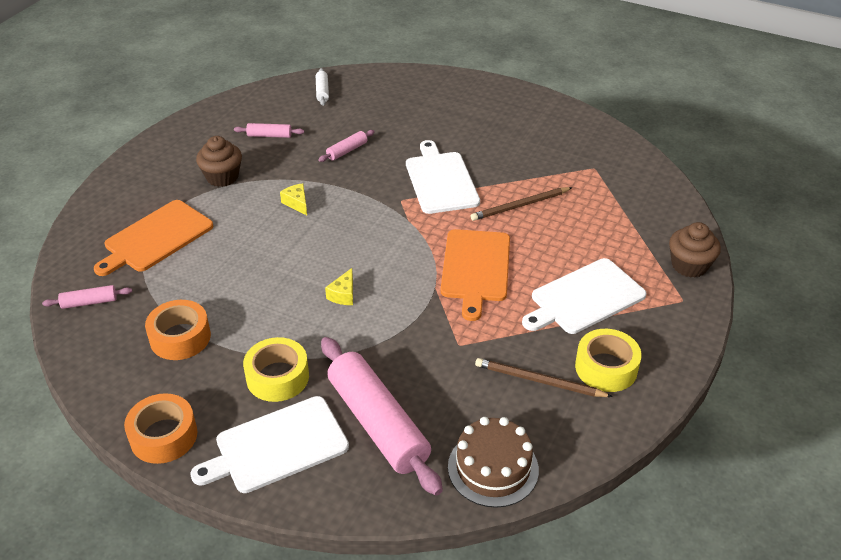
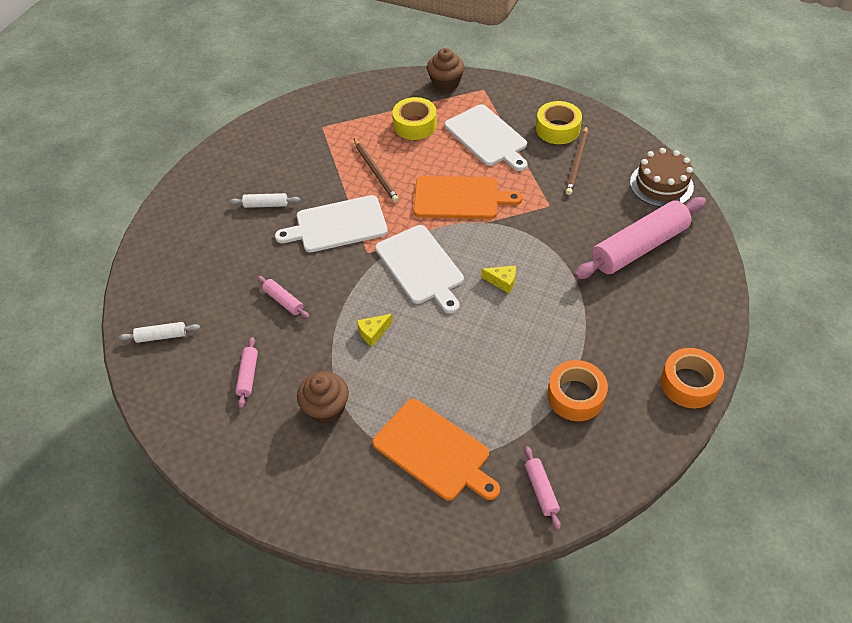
camera: 90 degrees left, 10 degrees up
(277, 377) = (607, 315): yellow tape -> yellow tape (415, 125)
(277, 446) = (677, 305): white cutting board -> white cutting board (421, 267)
(472, 136) = (266, 205): none -> white rolling pin

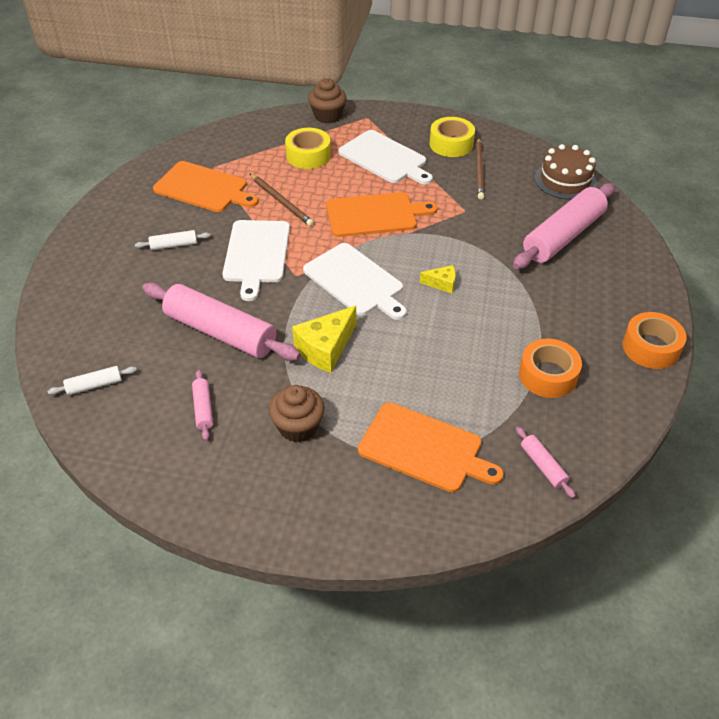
camera: 15 degrees left, 5 degrees down
(283, 301) = (220, 332): pink rolling pin -> pink rolling pin, size x2.29
(308, 148) = (203, 188): none -> orange cutting board
(337, 225) = (256, 254): white cutting board -> white cutting board turned 60 degrees counterclockwise
(373, 333) = (325, 348): yellow cheese -> yellow cheese, size x1.85

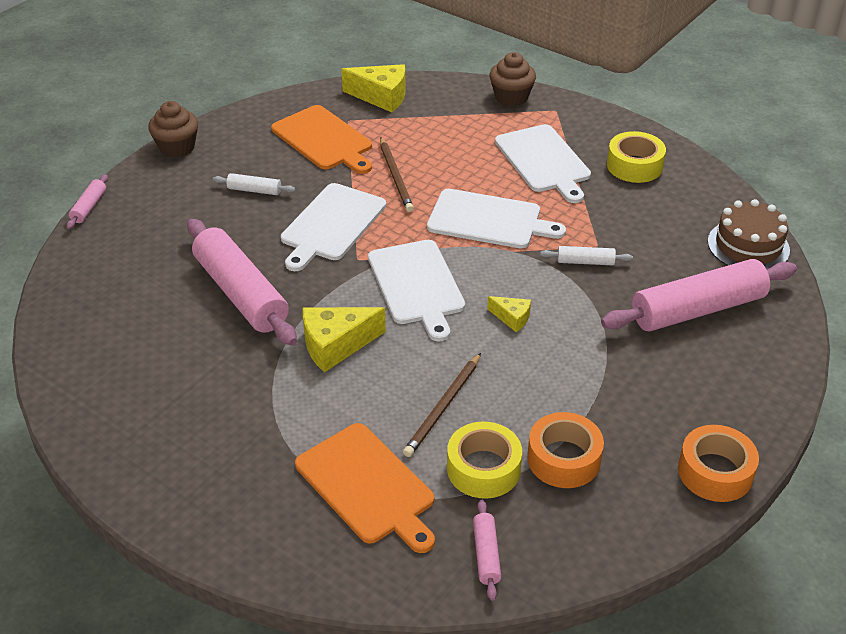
camera: 25 degrees right, 5 degrees down
(94, 385) = (88, 305): white rolling pin -> white rolling pin (585, 262)
(203, 409) = (173, 364): pink rolling pin -> pink rolling pin (89, 207)
(227, 141) = (381, 97): none -> yellow cheese
(298, 427) = (252, 415): brown cupcake -> brown cupcake (177, 147)
(308, 155) = (459, 135): yellow tape -> yellow tape (483, 469)
(375, 215) = (488, 220): orange cutting board -> white cutting board
(479, 170) = (647, 205): brown pencil -> brown pencil (443, 407)

